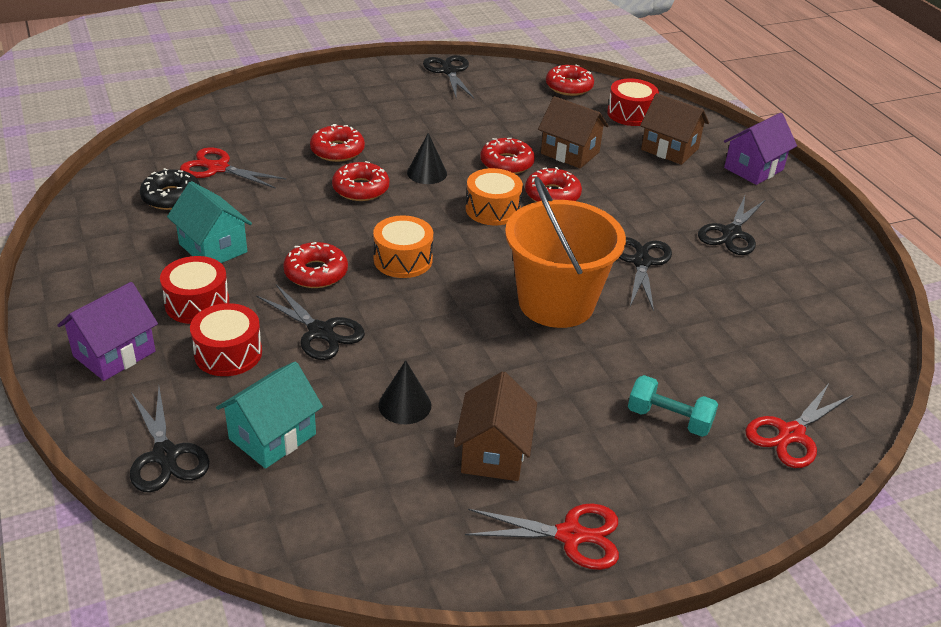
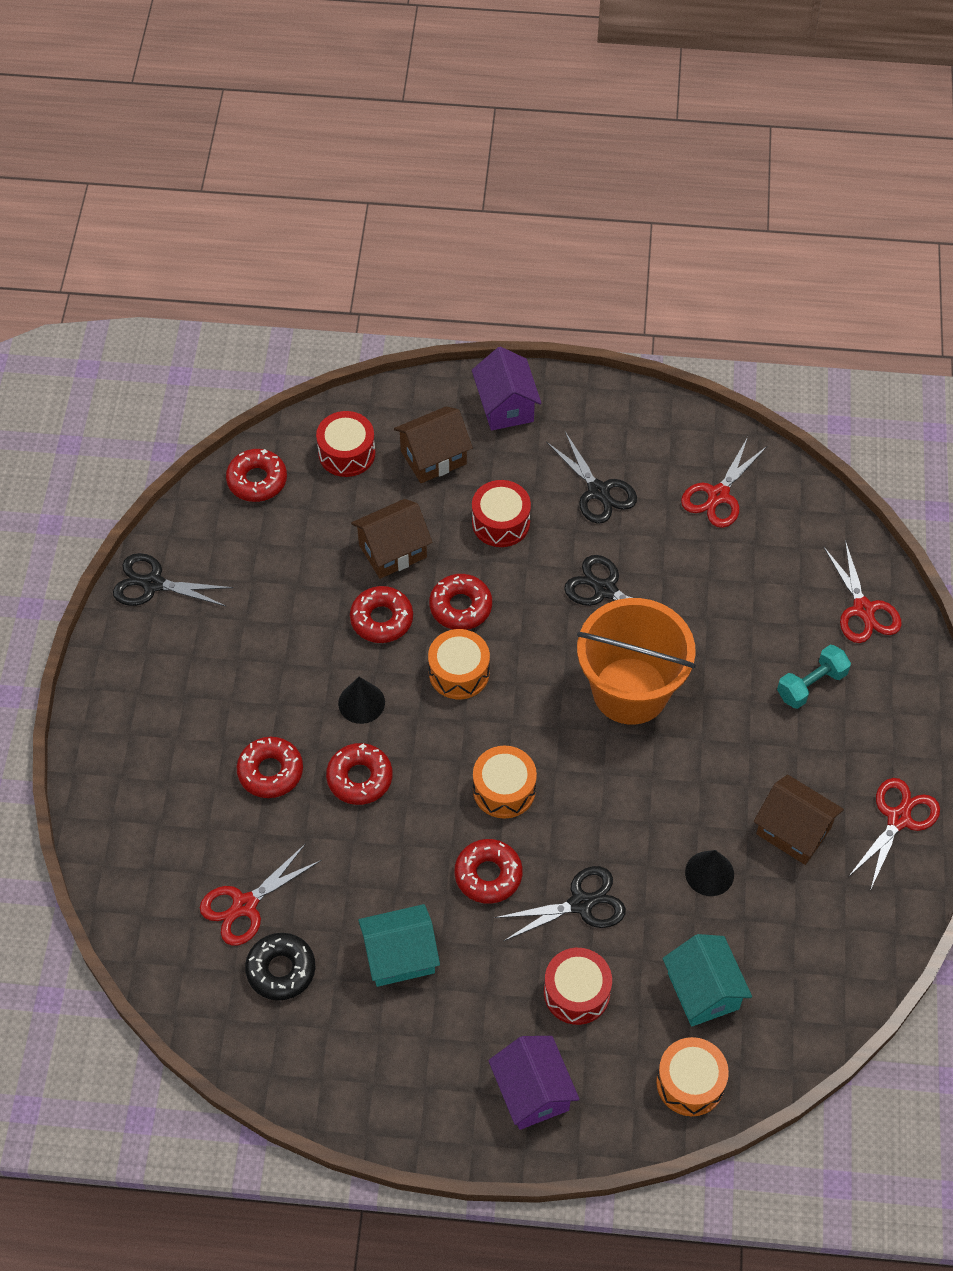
camera: 60 degrees left, 20 degrees up
(165, 455) = (690, 1082): black scissors -> orange drum
(197, 303) = (487, 998): red drum -> red drum (500, 522)
(805, 301) = (718, 495): none -> red scissors

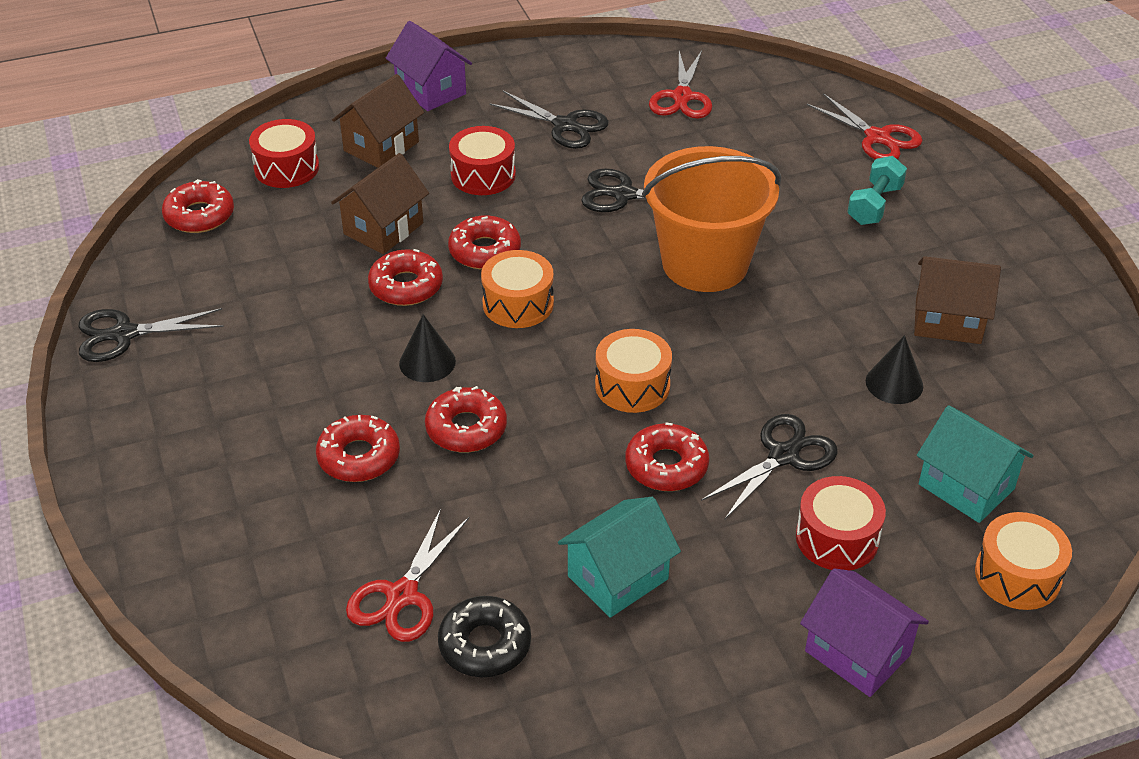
camera: 25 degrees left, 15 degrees down
(898, 818) = (1036, 278): red scissors -> none

